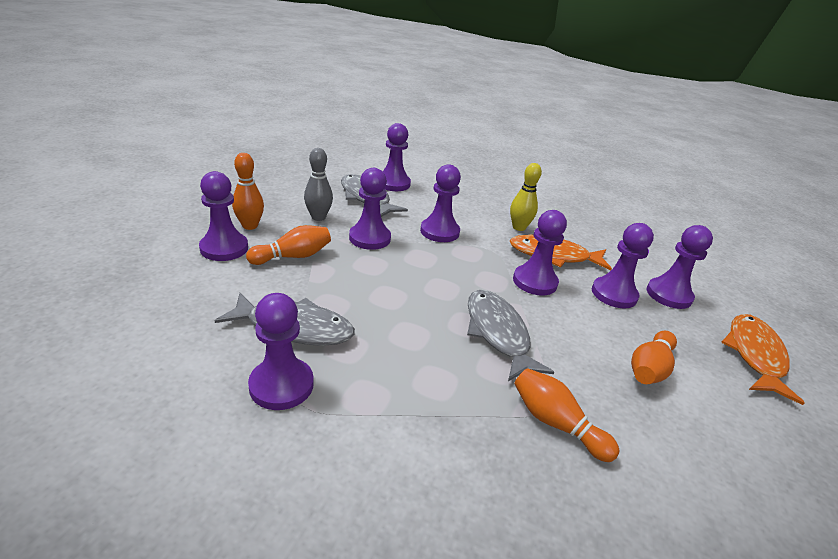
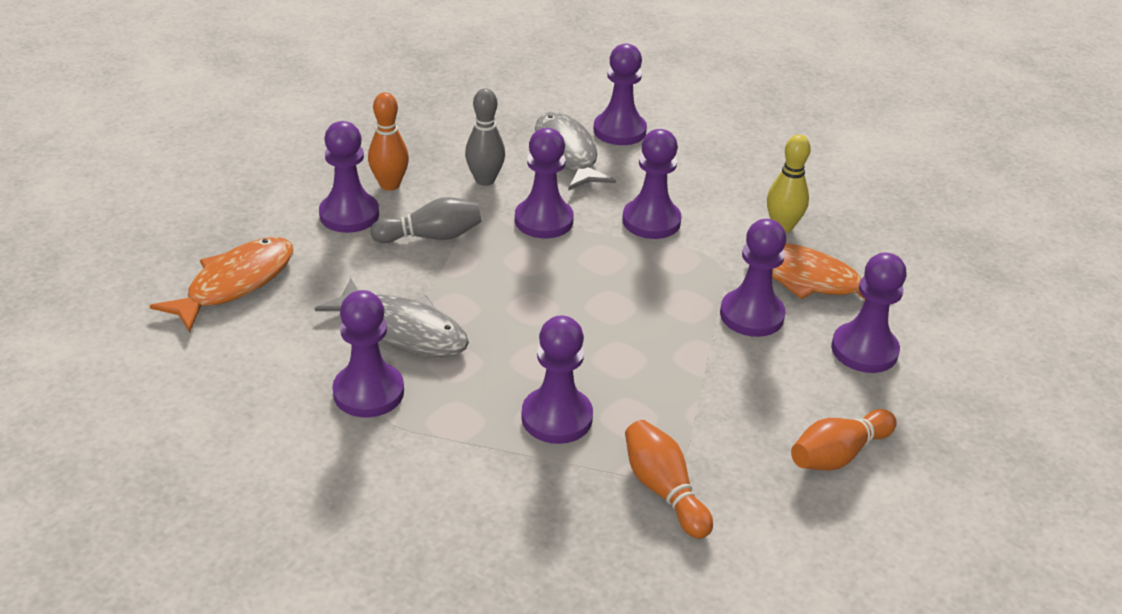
camera: 20 degrees right, 5 degrees up
(293, 256) = (431, 236): orange bowling pin -> grey bowling pin
(498, 333) = (654, 377): grey fish -> none
(669, 295) = (956, 364): purple pawn -> purple pawn (556, 417)
(754, 355) = (1021, 467): orange fish -> orange fish (235, 283)

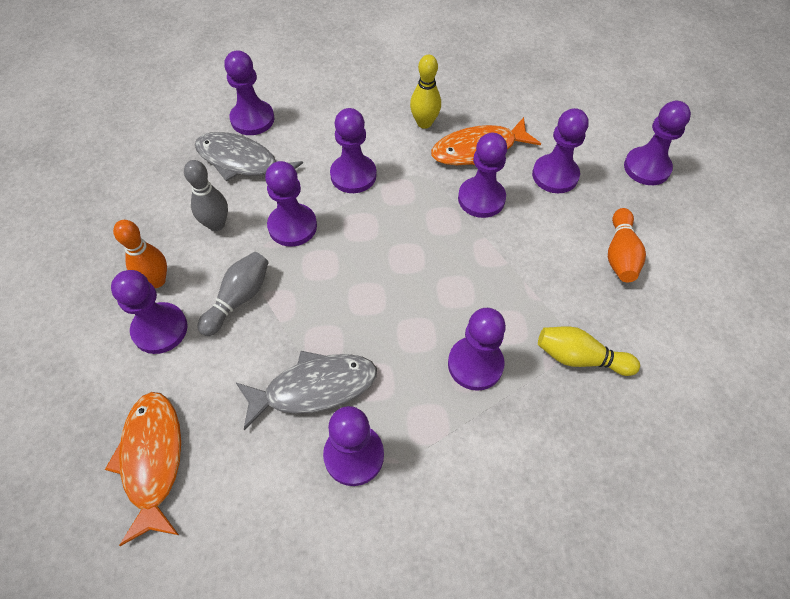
camera: 45 degrees left, 20 degrees up
(663, 490) = (580, 358): orange bowling pin -> yellow bowling pin
(992, 415) = (646, 168): none -> purple pawn

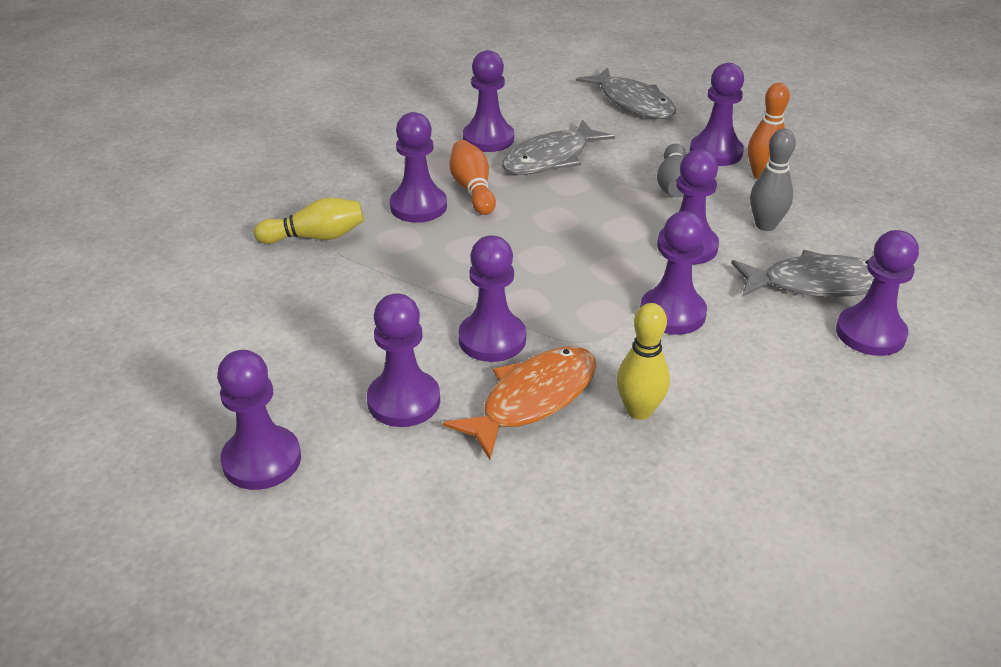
camera: 155 degrees right, 20 degrees down
(152, 460) = (632, 103): orange fish -> grey fish
(620, 254) = (287, 334): orange bowling pin -> orange bowling pin (472, 190)

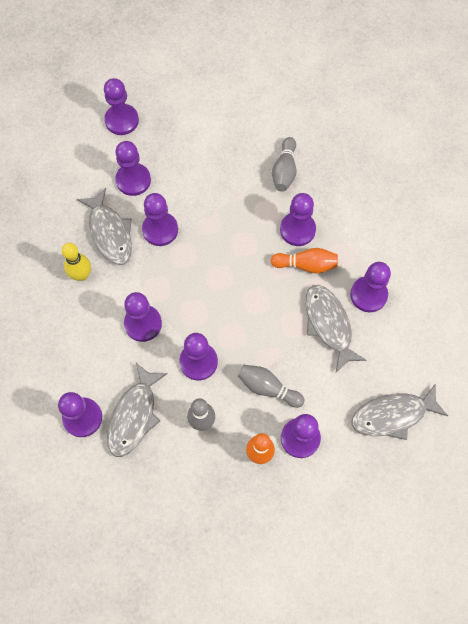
camera: 110 degrees right, 30 degrees up
(316, 237) = (284, 171): yellow bowling pin -> grey bowling pin
(533, 399) = (110, 233): orange fish -> grey fish

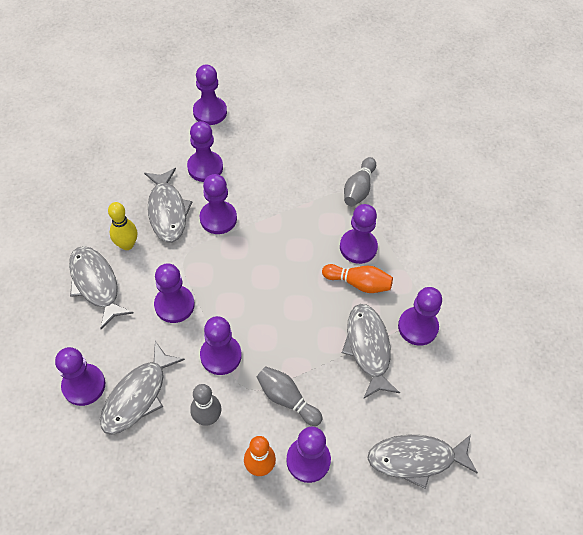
camera: 10 degrees right, 10 degrees down
(64, 320) = (96, 284): none -> grey fish

